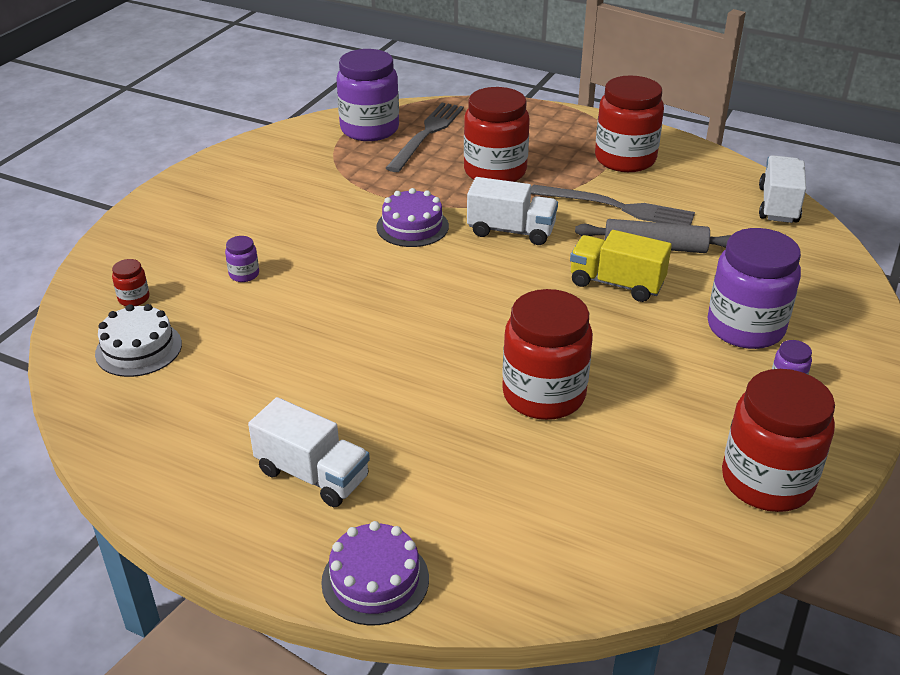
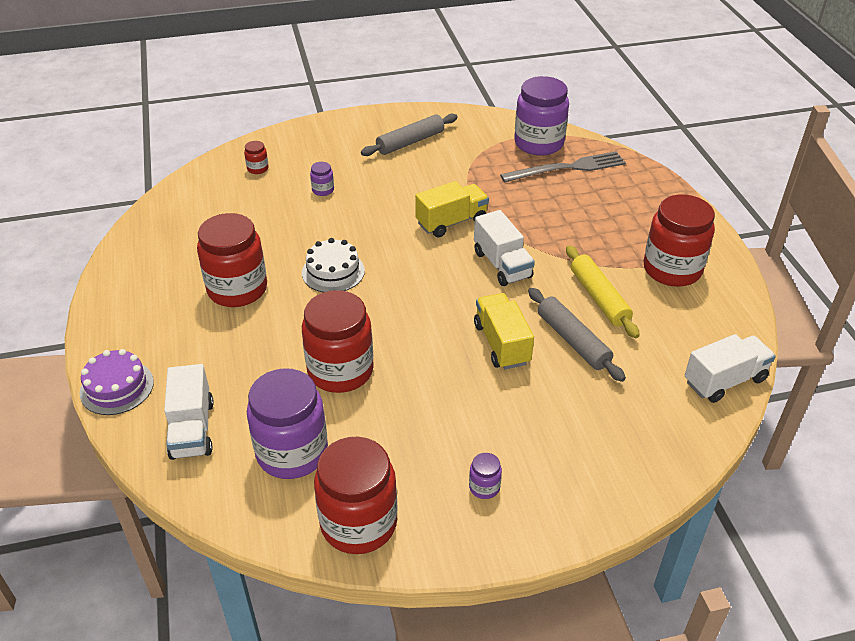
camera: 50 degrees right, 5 degrees up
(138, 349) = (218, 197): white cake -> white cake (333, 272)
(253, 188) = (410, 142): none -> grey rolling pin
(312, 475) = (177, 317): white truck -> white truck (192, 429)
(412, 226) = (451, 222): purple cake -> yellow truck
(495, 171) = (564, 220): red jar -> red jar (237, 289)
(617, 207) = (599, 298): grey fork -> yellow rolling pin
(745, 327) = (527, 435): purple jar -> purple jar (292, 452)

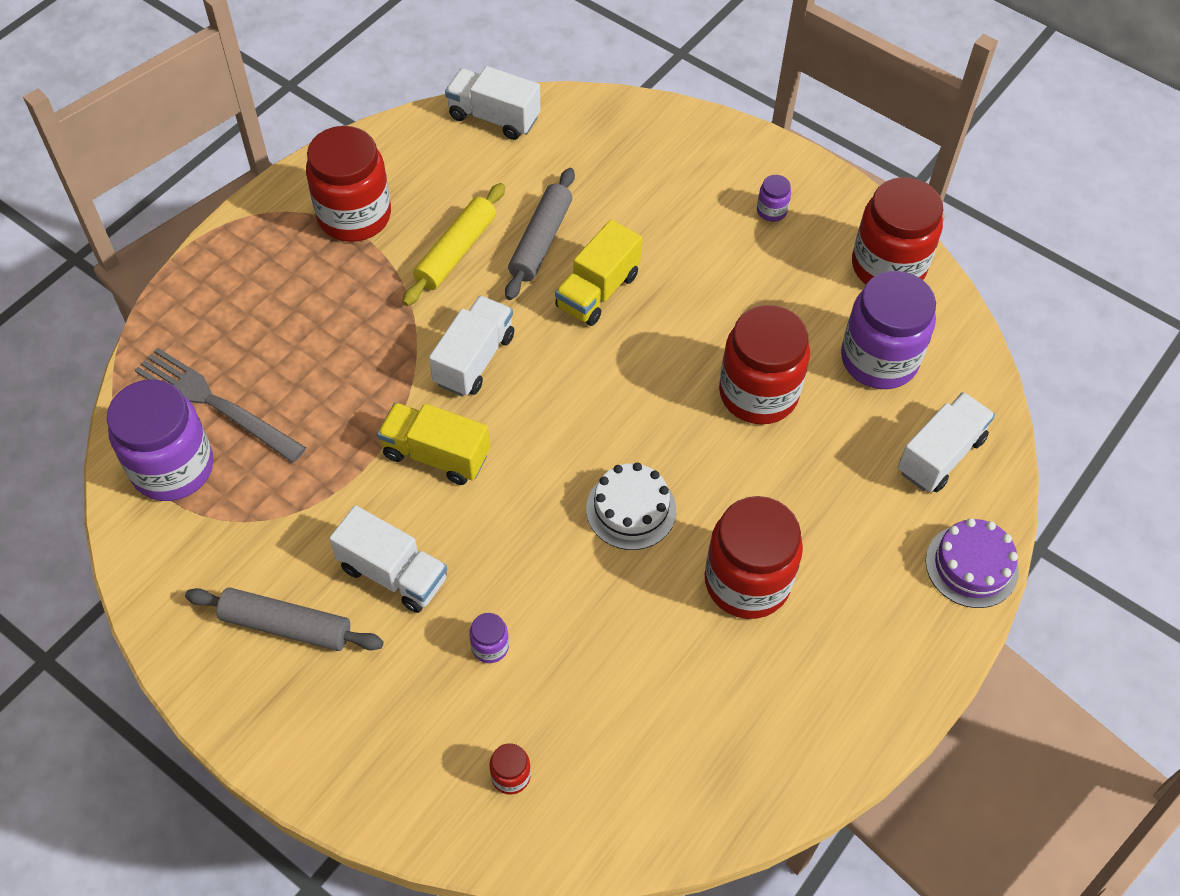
camera: 130 degrees left, 15 degrees up
(398, 180) = (393, 573): none -> white truck

